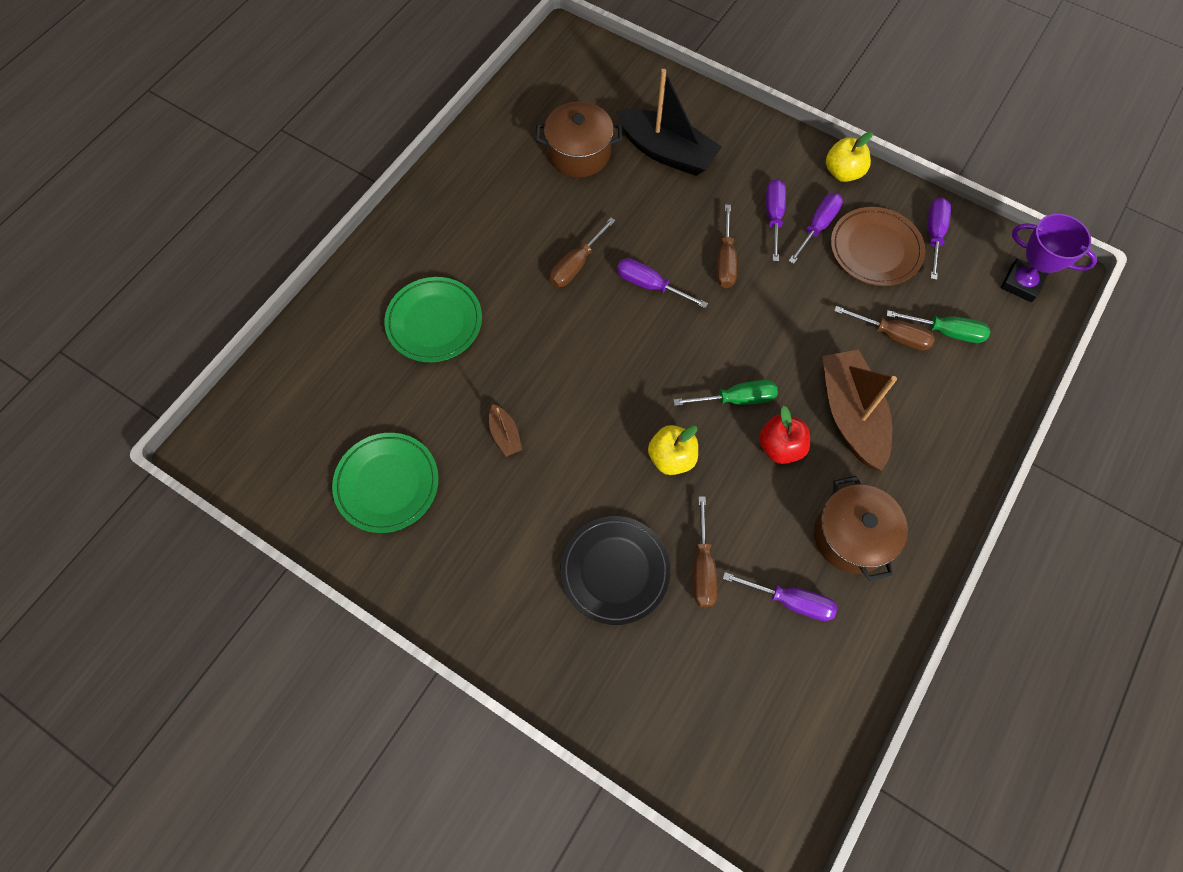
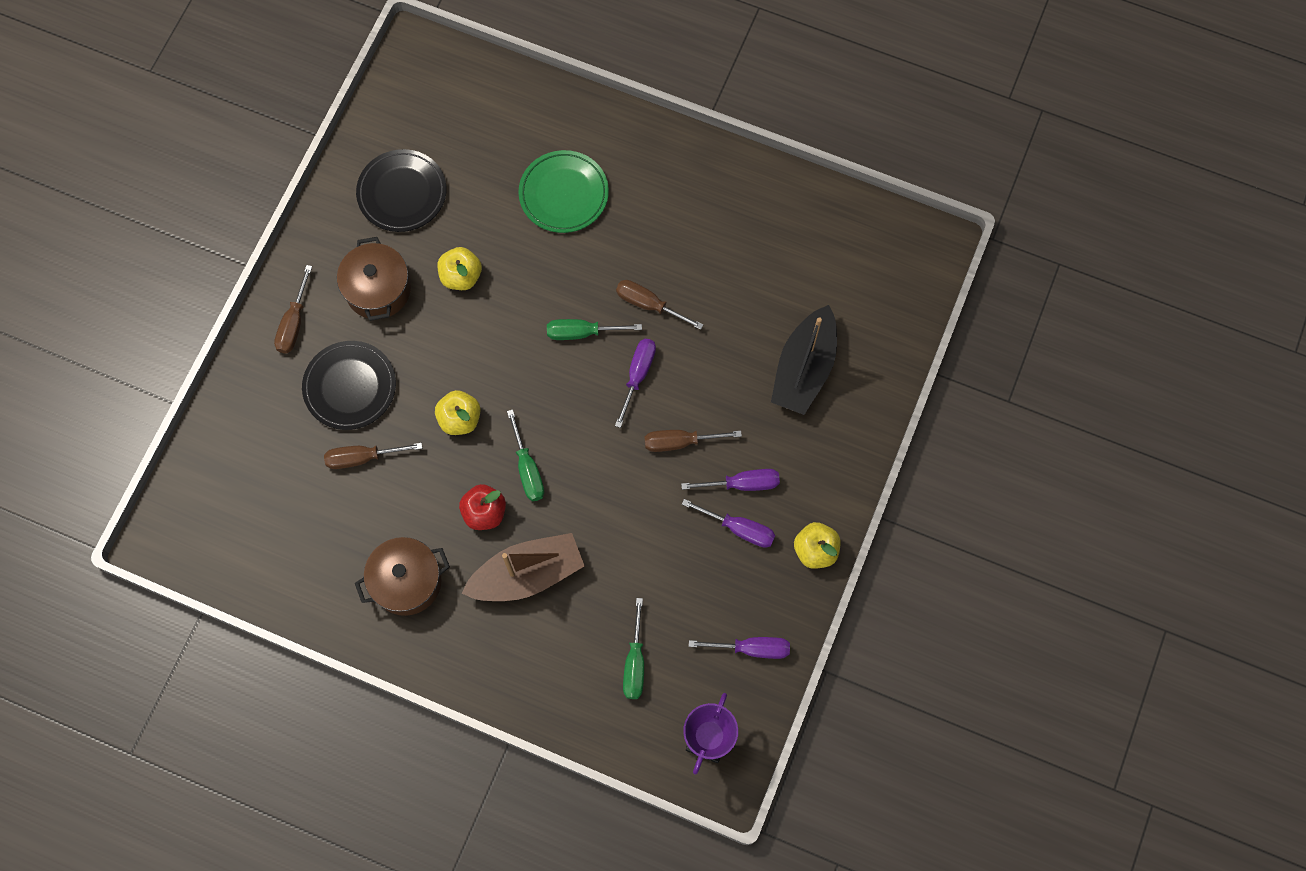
camera: 80 degrees right, 5 degrees up
(387, 484) = (402, 193): green plate -> black plate
(505, 435) = (461, 276): brown boat -> yellow apple
(579, 153) = (784, 284): brown pot -> brown pot (378, 289)
(594, 327) = (582, 332): none -> green screwdriver
(790, 601) = (342, 533): purple screwdriver -> none
(875, 250) = (721, 588): brown plate -> none
(891, 335) = (621, 609): brown screwdriver -> brown screwdriver (294, 322)

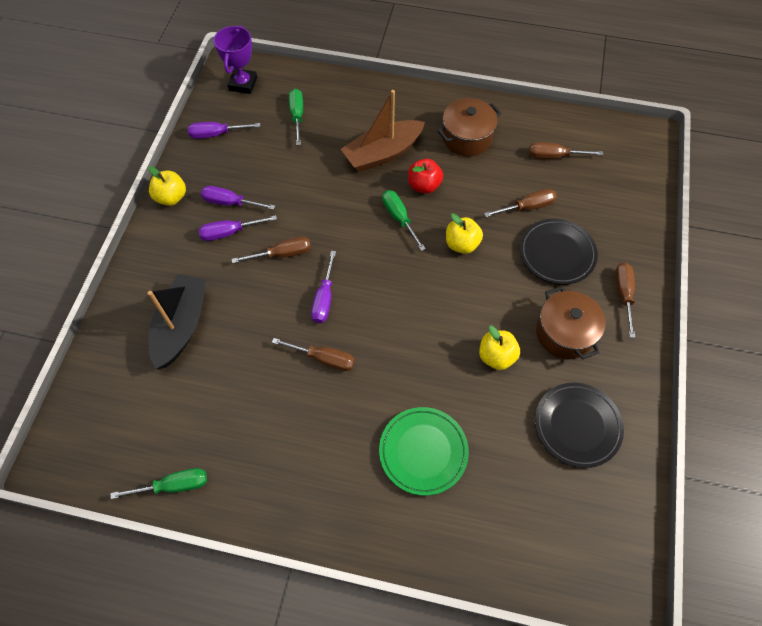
camera: 170 degrees right, 10 degrees down
(298, 530) = (555, 156): none -> brown screwdriver
(582, 332) = (378, 326): green screwdriver -> green screwdriver (173, 486)

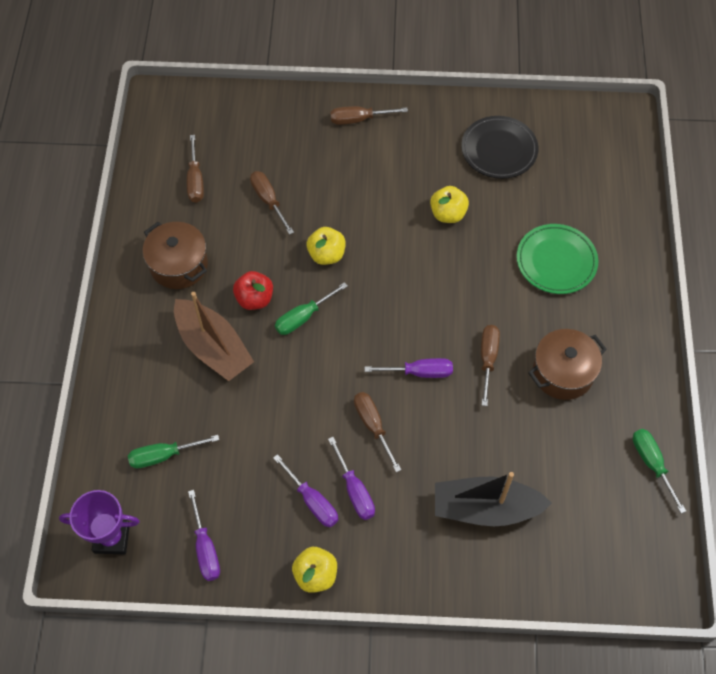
camera: 100 degrees left, 0 degrees up
(230, 203) = (312, 501): purple screwdriver -> purple screwdriver turned 45 degrees counterclockwise
(557, 254) = (322, 172): black plate -> none
(564, 333) = (410, 162): brown pot -> brown pot (562, 373)

